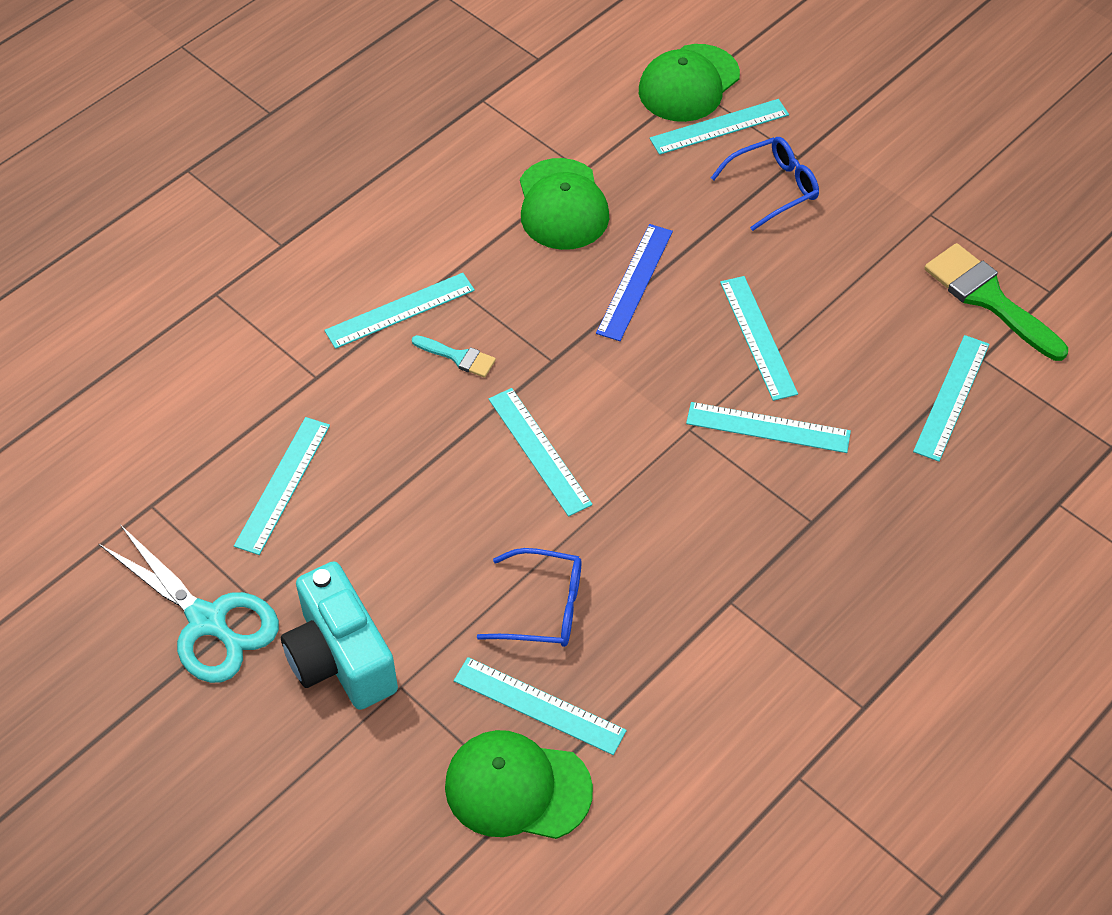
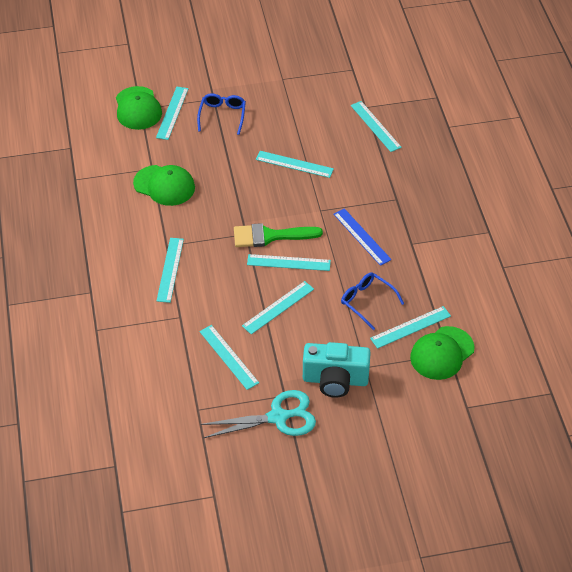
camera: 55 degrees left, 5 degrees down
(458, 357) = (215, 263): turquoise brush -> none
(544, 607) = (366, 301): blue glasses -> blue glasses turned 90 degrees counterclockwise
(635, 281) = (229, 185): blue ruler -> blue ruler (362, 236)
(768, 427) = (341, 186): turquoise ruler -> turquoise ruler (278, 307)
(988, 298) = (339, 88): green brush -> green brush (270, 236)

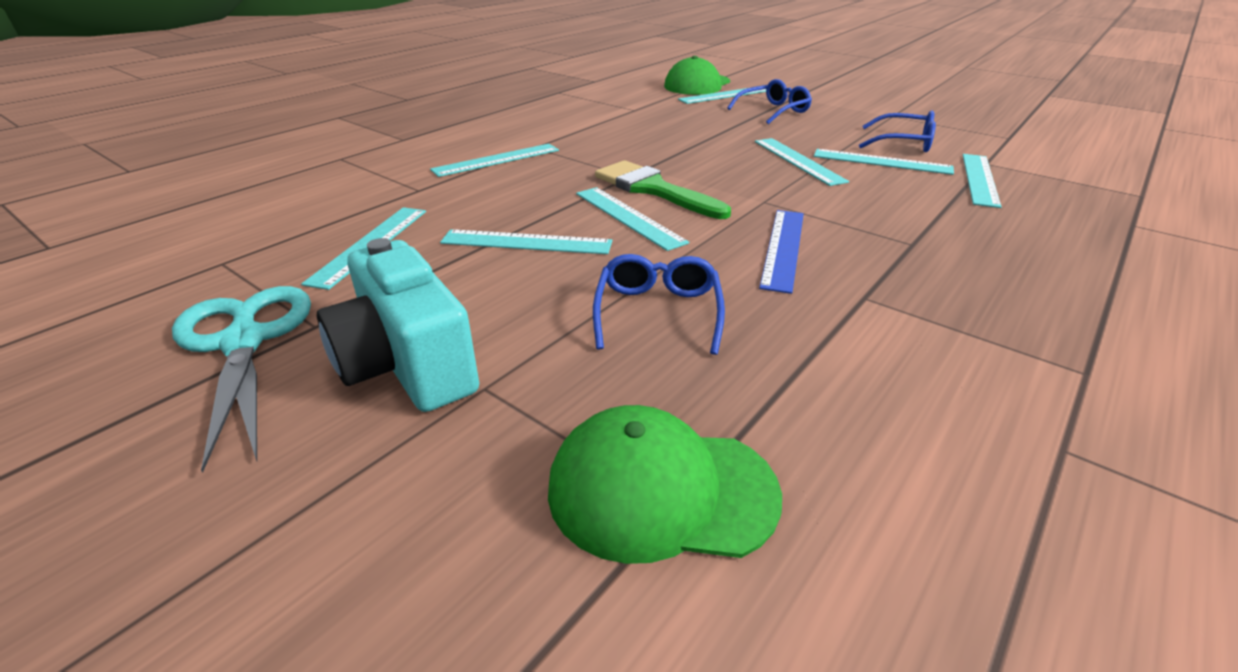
camera: 50 degrees right, 15 degrees down
(164, 185) = (622, 120): green cap -> none
(278, 417) = (244, 342): turquoise scissors -> turquoise scissors turned 150 degrees counterclockwise
(317, 110) = (904, 143): none -> blue glasses
(410, 327) = (672, 395): turquoise ruler -> turquoise ruler (881, 162)

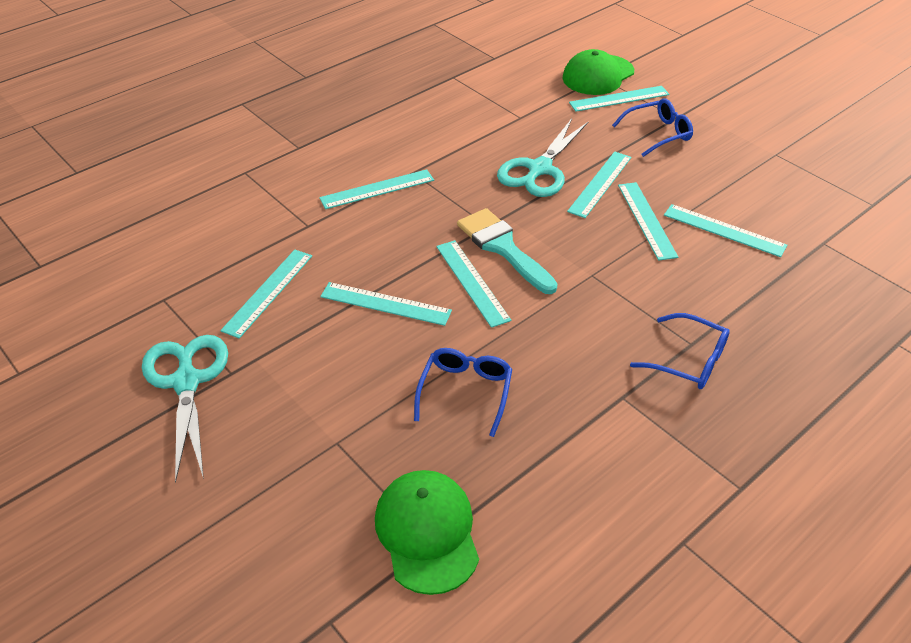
camera: 10 degrees right, 10 degrees up
(407, 365) = (290, 417): turquoise camera -> none
(653, 189) = (503, 247): green brush -> turquoise brush
(661, 490) = (427, 532): green cap -> green cap turned 60 degrees clockwise
(668, 137) = (539, 169): none -> turquoise scissors
(783, 248) = (584, 335): blue ruler -> none
(904, 143) = (762, 202): blue glasses -> blue glasses (689, 361)
(979, 179) = (801, 266): turquoise ruler -> turquoise ruler (600, 184)

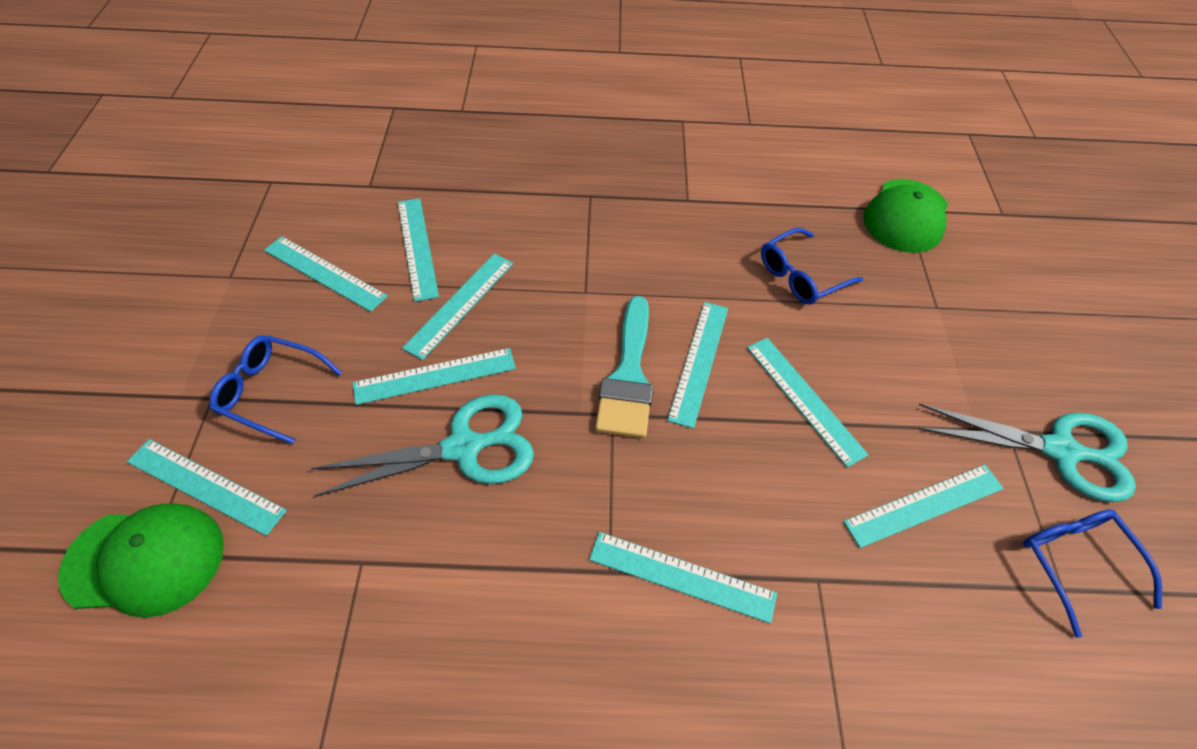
camera: 140 degrees left, 10 degrees up
(186, 382) = (1059, 451): turquoise scissors -> turquoise scissors turned 105 degrees counterclockwise
(689, 361) = (609, 188): blue glasses -> blue glasses (1074, 561)
(739, 186) = (324, 273): none -> turquoise ruler

